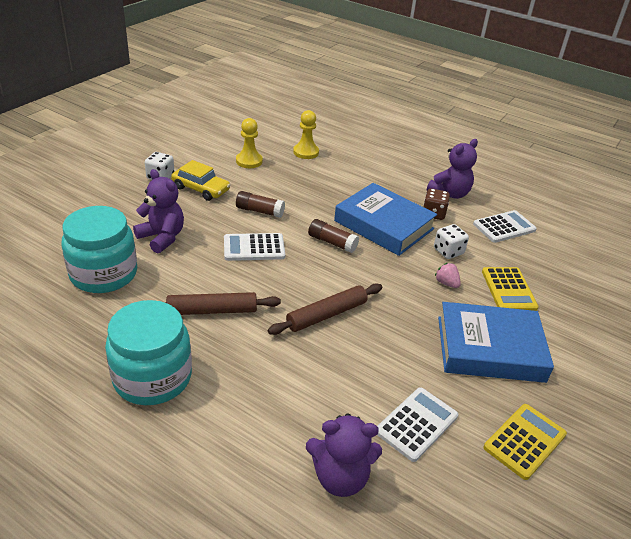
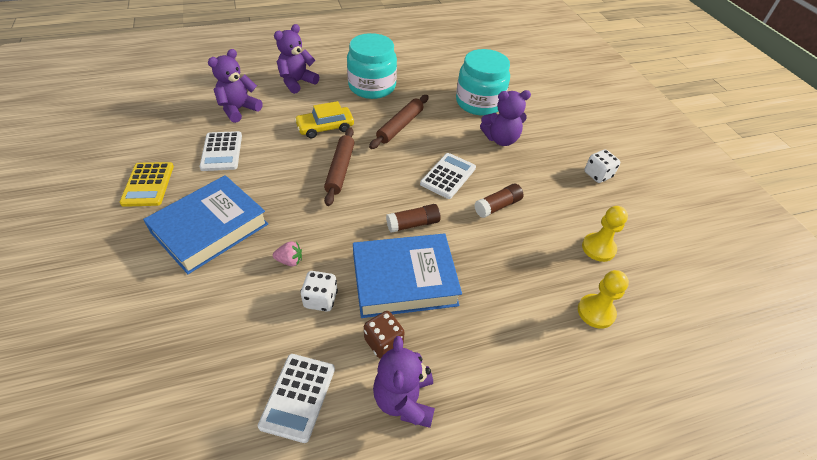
camera: 130 degrees right, 10 degrees up
(201, 189) = (561, 189): yellow car -> yellow car (325, 127)
(217, 464) = (297, 82): none -> purple teddy bear
(508, 289) = (232, 300): yellow calculator -> none

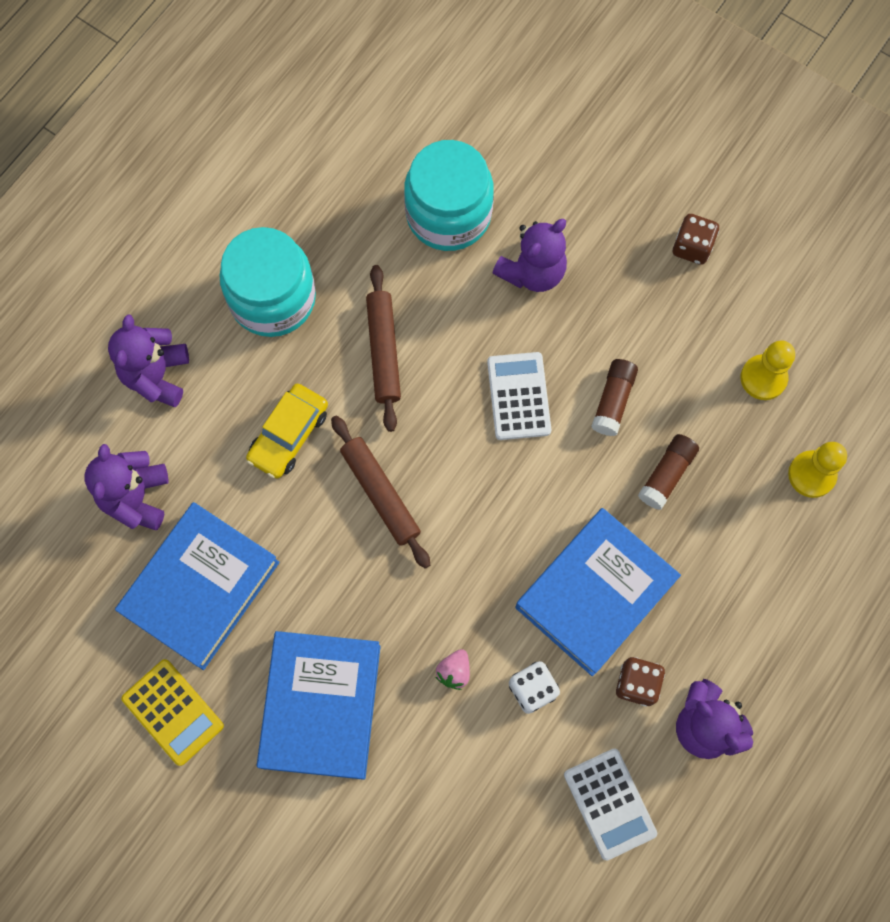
camera: 35 degrees left, 25 degrees up
(221, 151) = (201, 588): white calculator -> blue book
(290, 261) = (454, 671): pink strawberry -> pink strawberry turned 150 degrees clockwise
(413, 224) = (541, 508): brown glue stick -> brown glue stick (666, 474)
(597, 175) = (692, 247): white dice -> brown dice

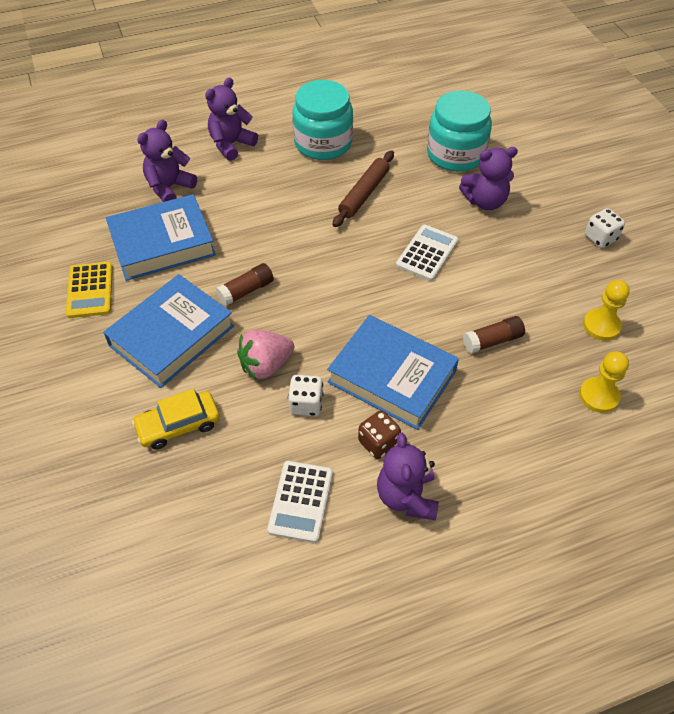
camera: 35 degrees right, 20 degrees down
(288, 435) = (276, 203): yellow car -> yellow car (178, 425)
(380, 494) = (302, 255): brown rolling pin -> none
(454, 671) = (266, 365): pink strawberry -> pink strawberry, size x1.83
(595, 594) = (392, 377): blue book -> blue book turned 45 degrees clockwise
(613, 401) = (486, 285): brown glue stick -> brown glue stick (246, 291)
(692, 247) = (600, 238): brown dice -> white dice

